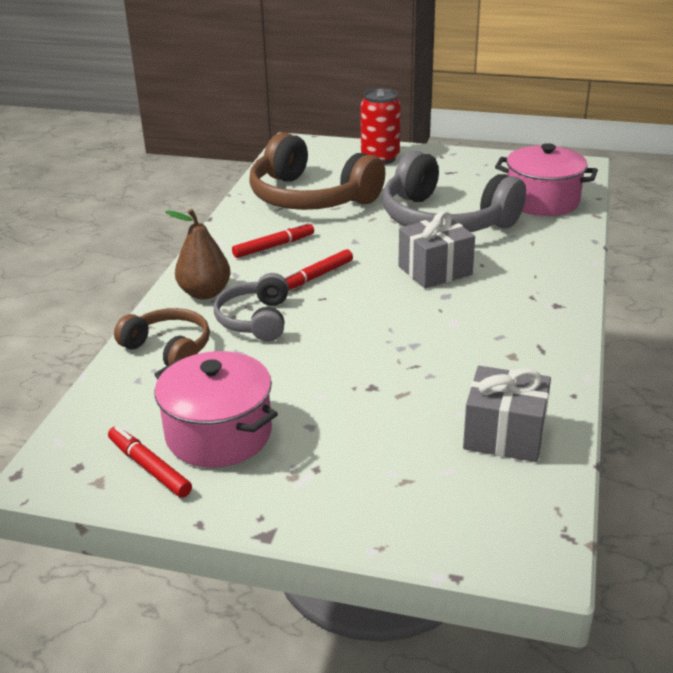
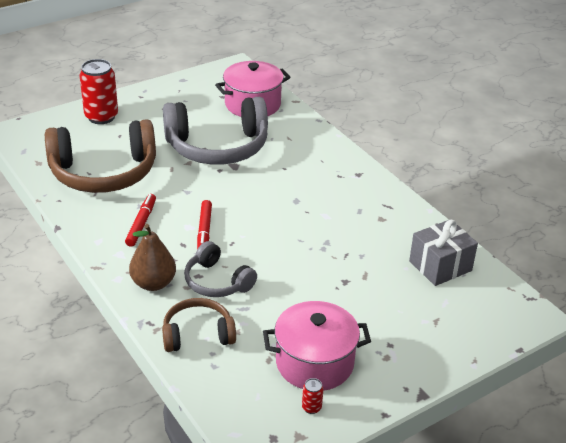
camera: 50 degrees left, 5 degrees up
(149, 467) = (311, 407): red marker -> red can
(435, 270) = (266, 186): grey gift -> none

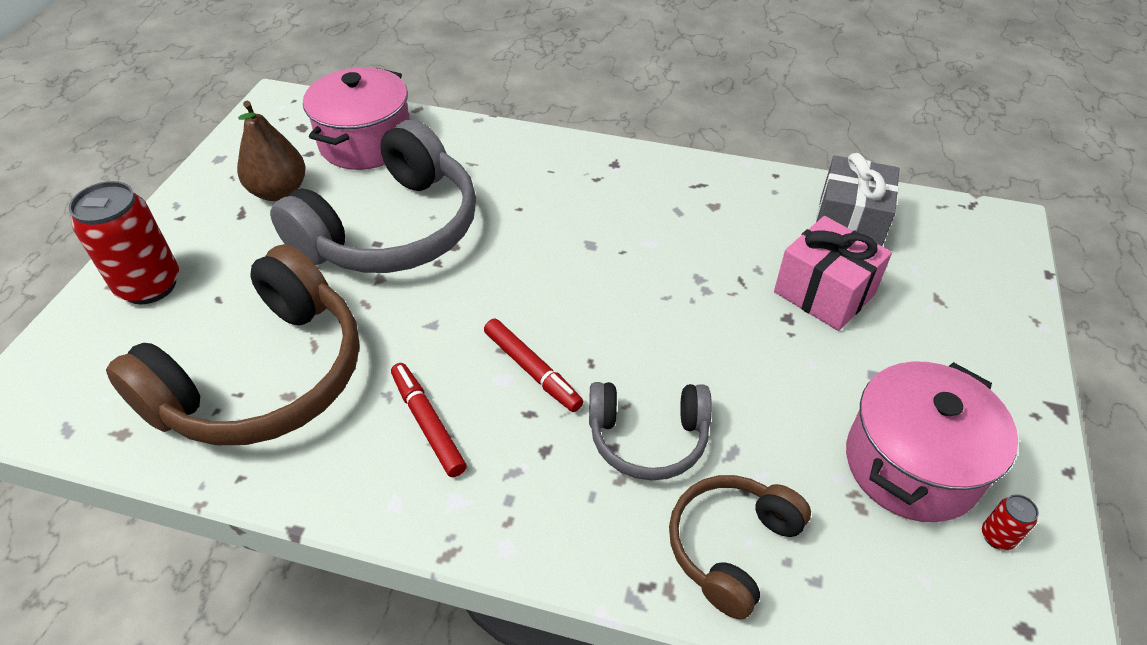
camera: 40 degrees left, 10 degrees up
(153, 283) = (568, 512): brown pear -> brown pear (279, 191)
(379, 283) = (824, 293): none -> pink gift

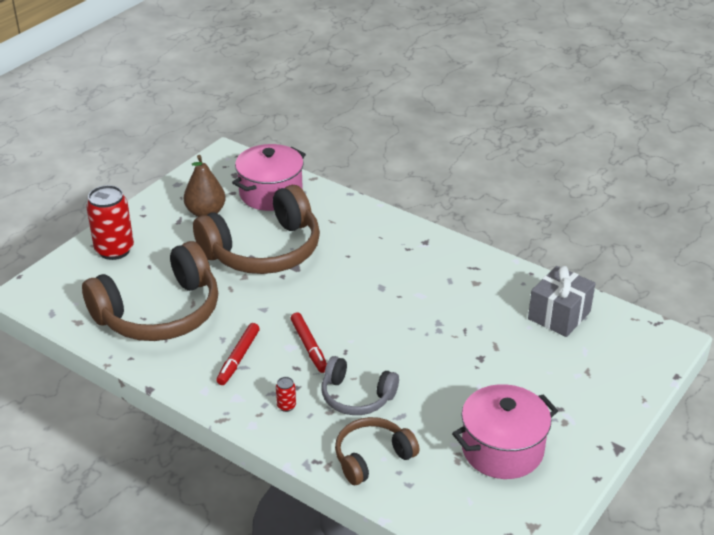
camera: 20 degrees right, 10 degrees down
(392, 229) = (264, 250): grey headphones -> brown headphones
(428, 423) = (238, 358): red marker -> red marker turned 150 degrees counterclockwise
(824, 293) = (513, 350): pink gift -> none
(997, 537) = (526, 494): red can -> red can (286, 406)

